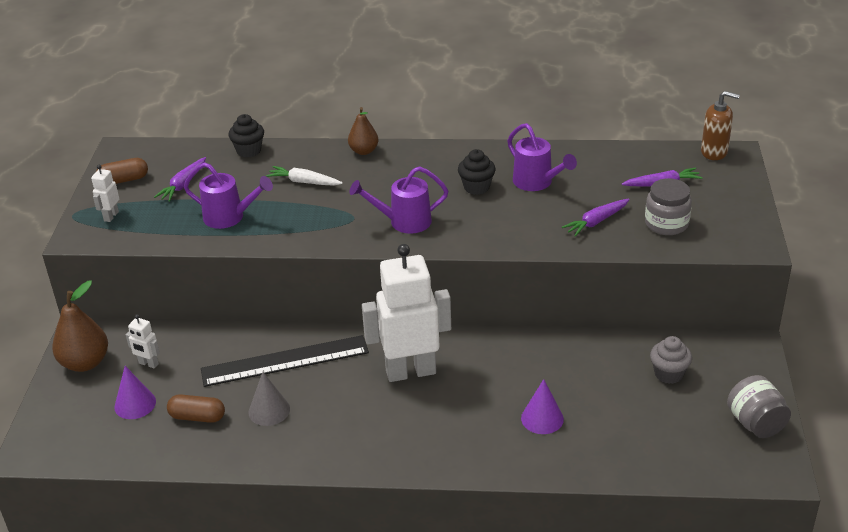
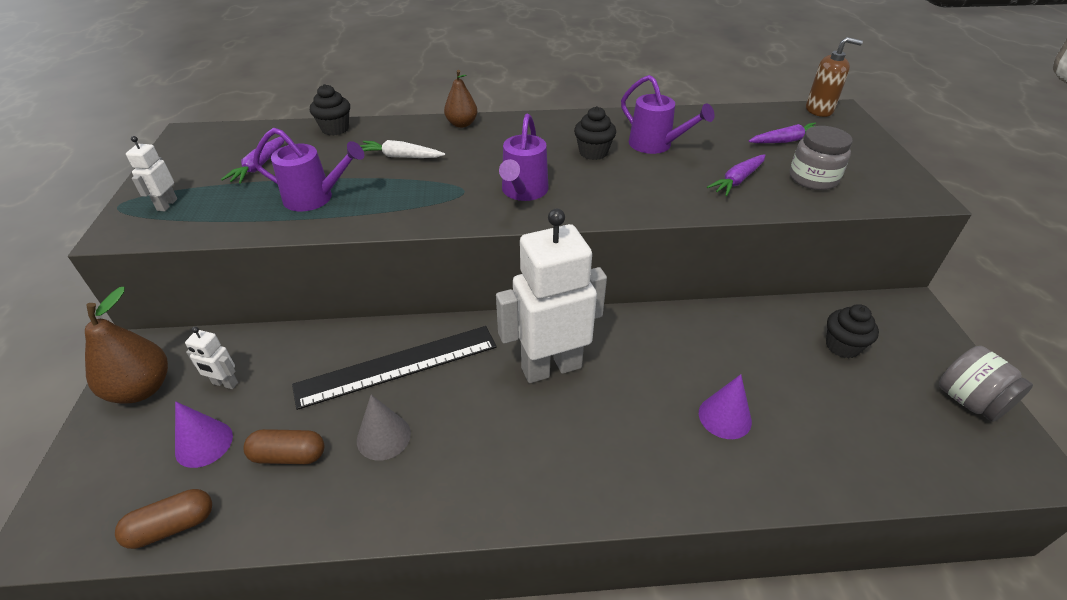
camera: 10 degrees left, 5 degrees up
(124, 180) = (188, 164): brown capsule -> brown capsule (172, 526)
(404, 222) = (523, 192): purple watering can -> purple watering can turned 60 degrees counterclockwise
(668, 374) = (842, 346): grey cupcake -> black cupcake

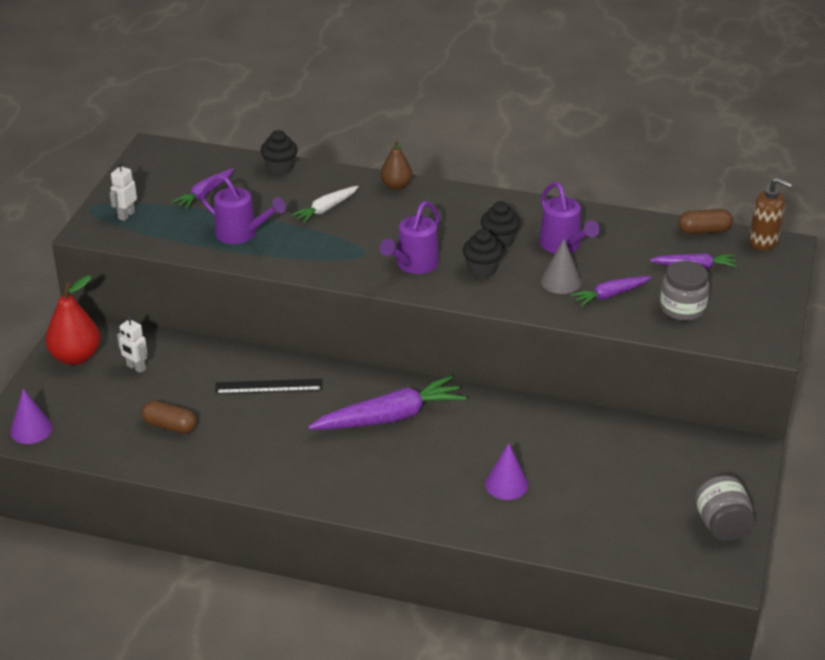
camera: 20 degrees right, 5 degrees down
(142, 389) = (76, 357): brown pear -> red pear
(172, 526) = (85, 447): brown capsule -> brown capsule (704, 231)
(204, 443) = (113, 404): purple cone -> purple cone (31, 429)
(383, 437) = (240, 431): grey cone -> grey cone (560, 281)
(397, 365) = (269, 386): black ruler -> black ruler, size x0.63
(400, 156) = (326, 209): white carrot -> white carrot turned 75 degrees counterclockwise
(551, 367) = (390, 417): white robot -> purple carrot
(842, 346) = (651, 463): black cupcake -> black cupcake (482, 269)

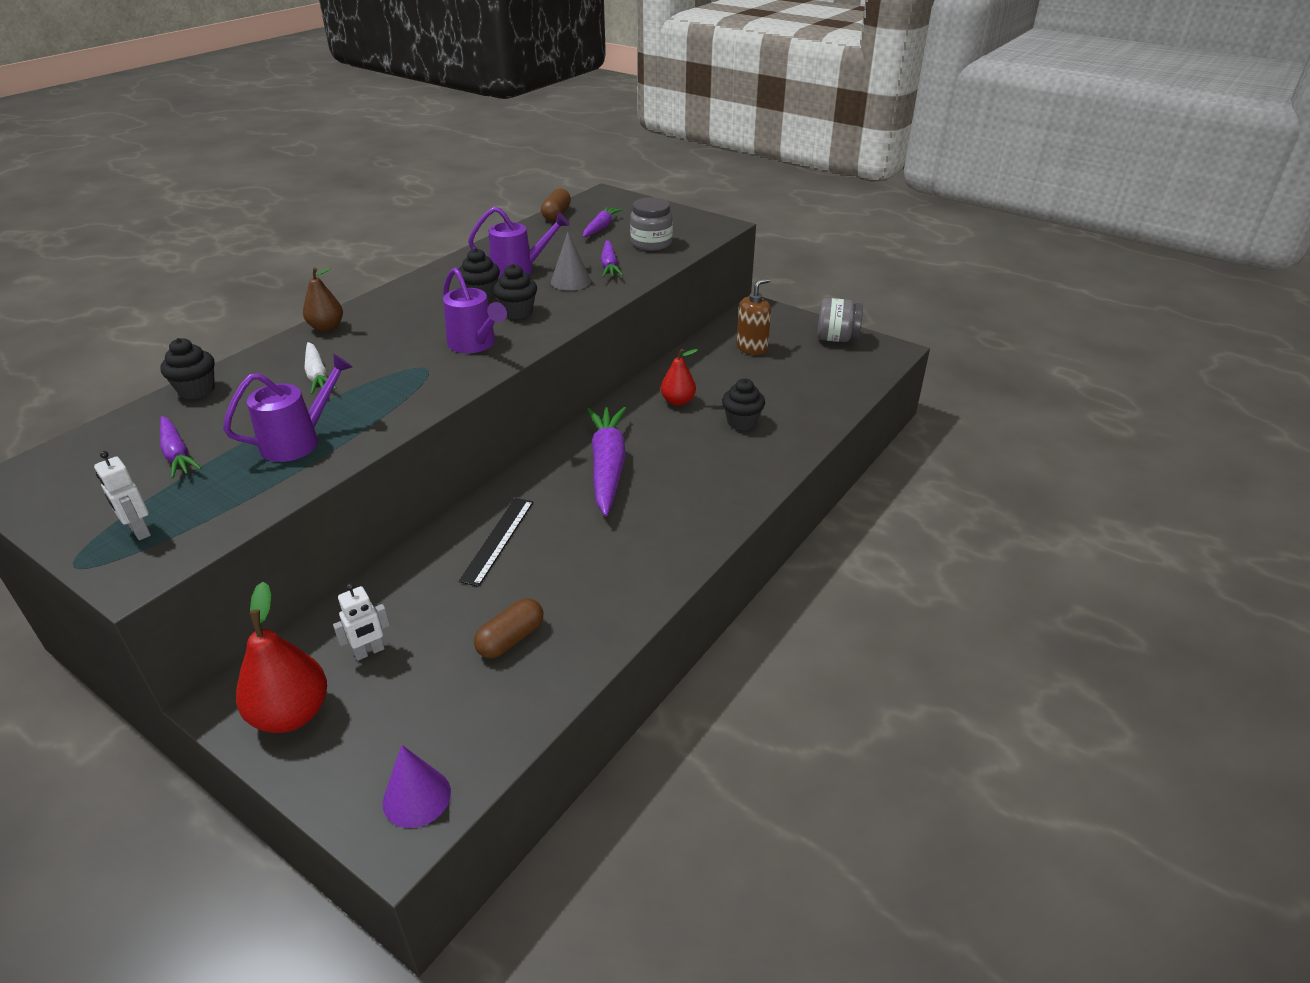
camera: 70 degrees left, 0 degrees up
(506, 484) = (742, 422): purple cone -> black cupcake
(517, 434) = (678, 401): none -> red pear
(764, 241) = (591, 199): brown soap dispenser -> brown soap dispenser (752, 348)

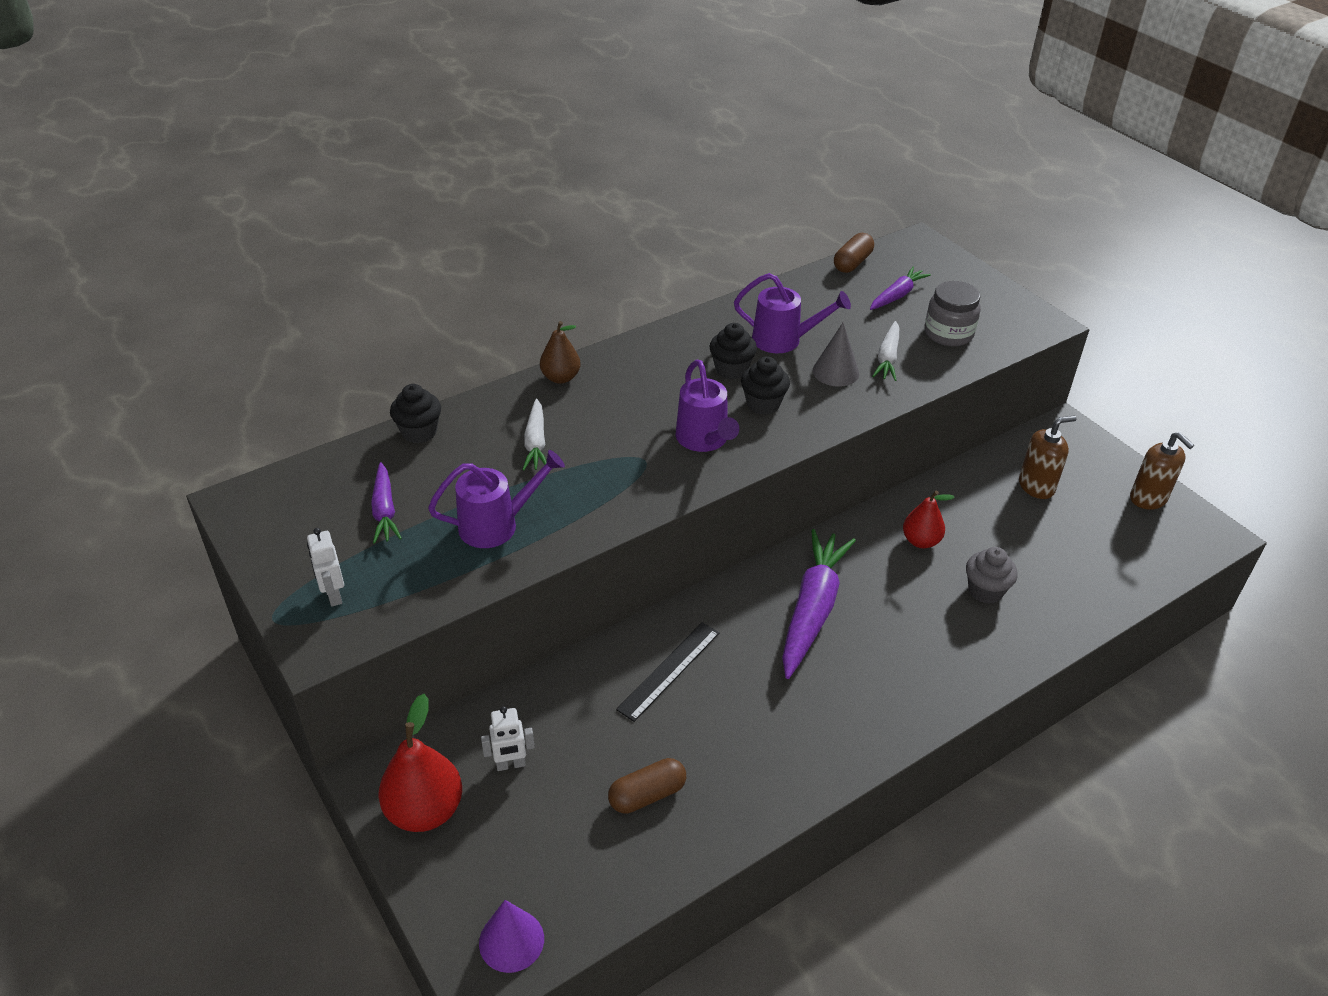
camera: 20 degrees right, 5 degrees up
(609, 266) = (887, 358): purple carrot -> white carrot
(742, 422) = (985, 591): black cupcake -> grey cupcake
(836, 339) = (1148, 498): grey jar -> brown soap dispenser

